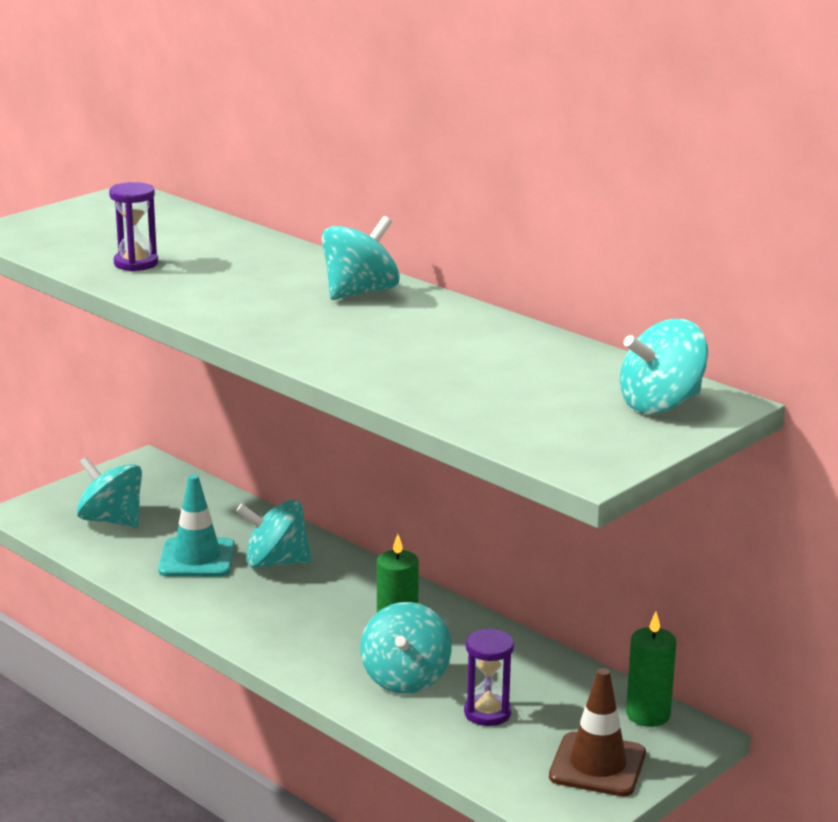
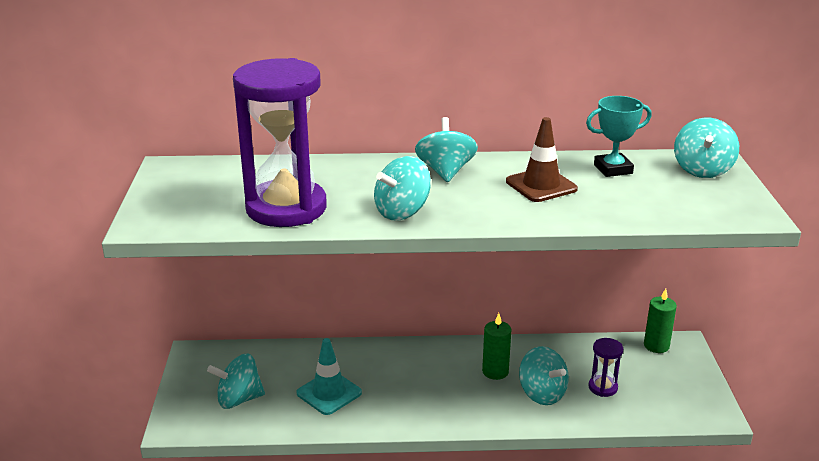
camera: 45 degrees left, 5 degrees up
(136, 263) = (286, 208): purple hourglass -> purple hourglass, size x2.39
(275, 562) = (373, 370): turquoise spinning top -> turquoise spinning top (402, 212)
(550, 360) = (613, 169): none -> turquoise trophy
(597, 765) = (682, 383): brown traffic cone -> brown traffic cone (541, 185)

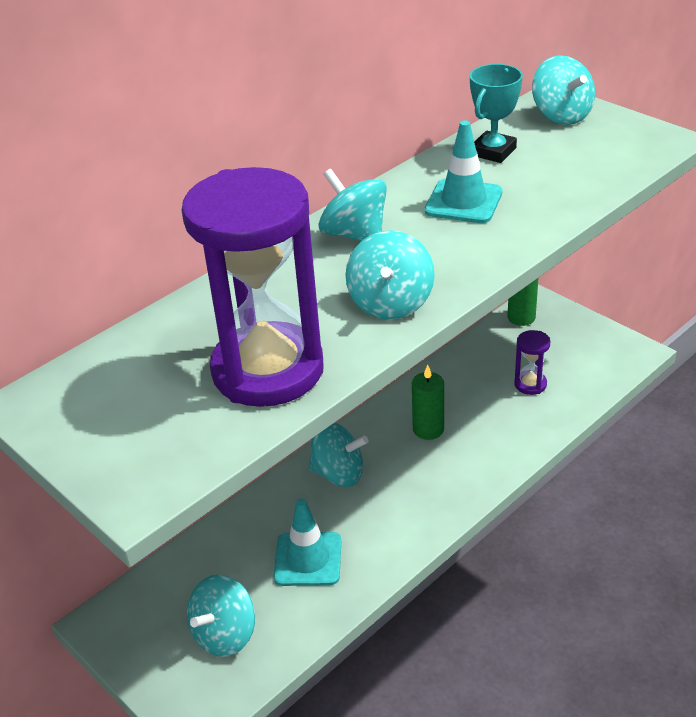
camera: 40 degrees left, 10 degrees up
(541, 185) = (463, 202): brown traffic cone -> turquoise traffic cone
(542, 393) = (492, 423): turquoise spinning top -> turquoise spinning top (338, 473)

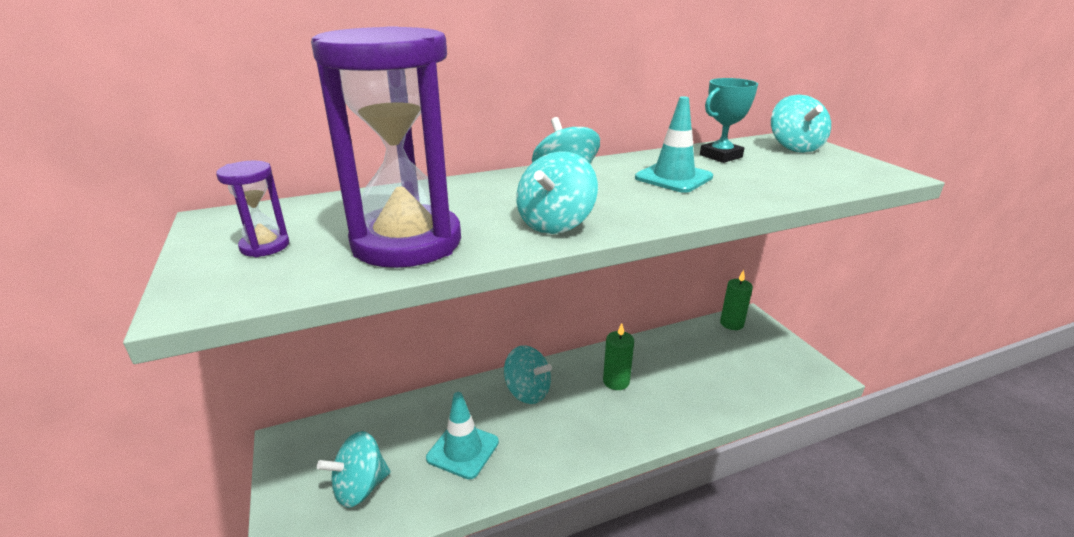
camera: 20 degrees right, 10 degrees down
(530, 384) = (718, 373): purple hourglass -> purple hourglass (265, 246)

